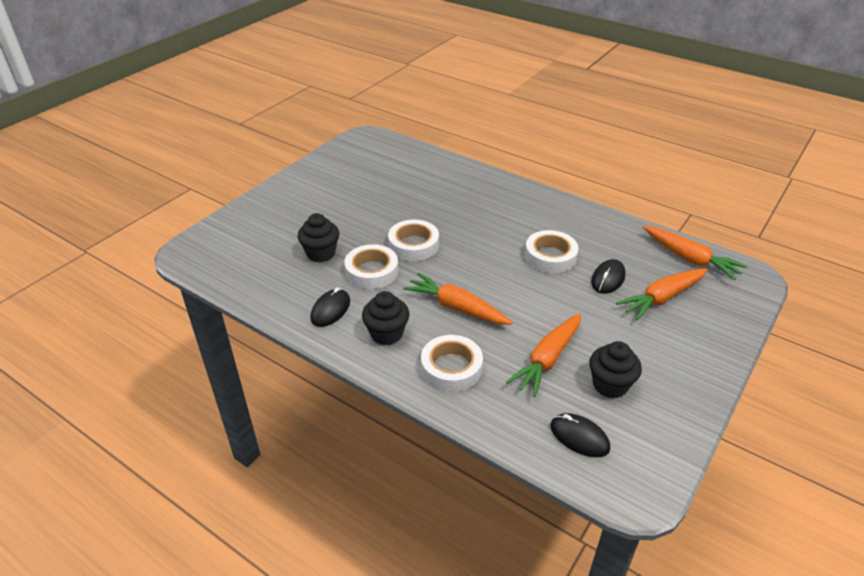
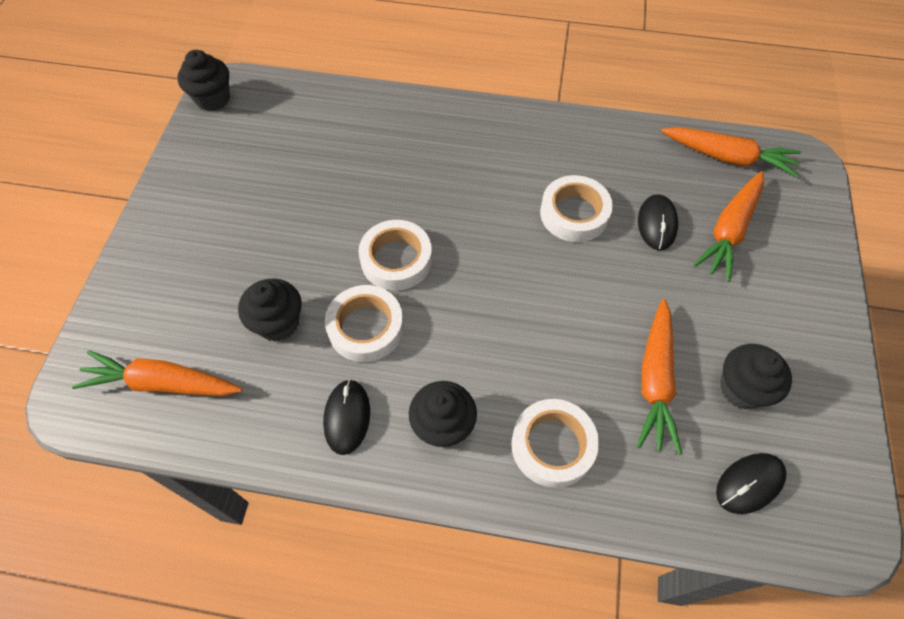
camera: 25 degrees left, 20 degrees up
(354, 140) = (213, 99): none -> black cupcake
(457, 307) = (507, 343): orange carrot -> orange carrot (162, 383)
(579, 437) = (749, 483): black mouse -> black mouse turned 45 degrees counterclockwise

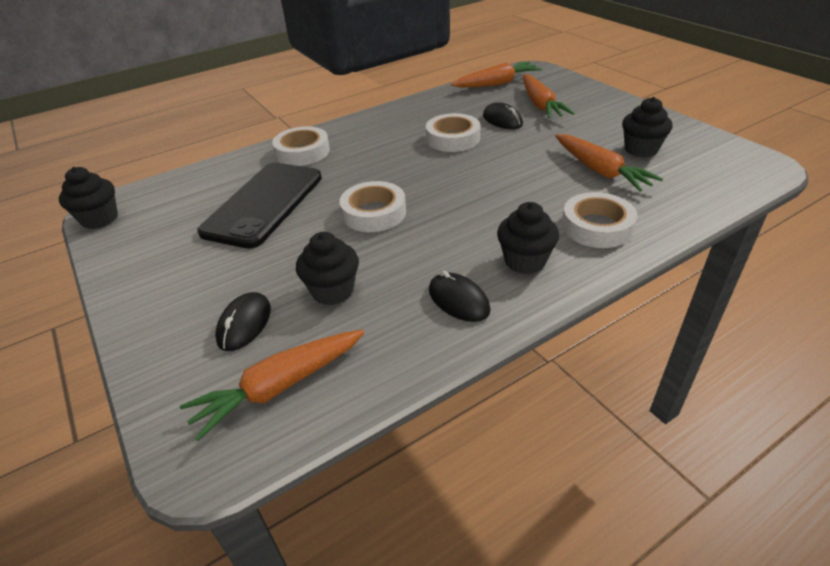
camera: 40 degrees left, 20 degrees down
(330, 175) = (264, 204): none -> black phone
(366, 327) = (402, 253): white tape -> white tape (302, 152)
(749, 483) = (703, 177): black mouse -> black mouse (244, 324)

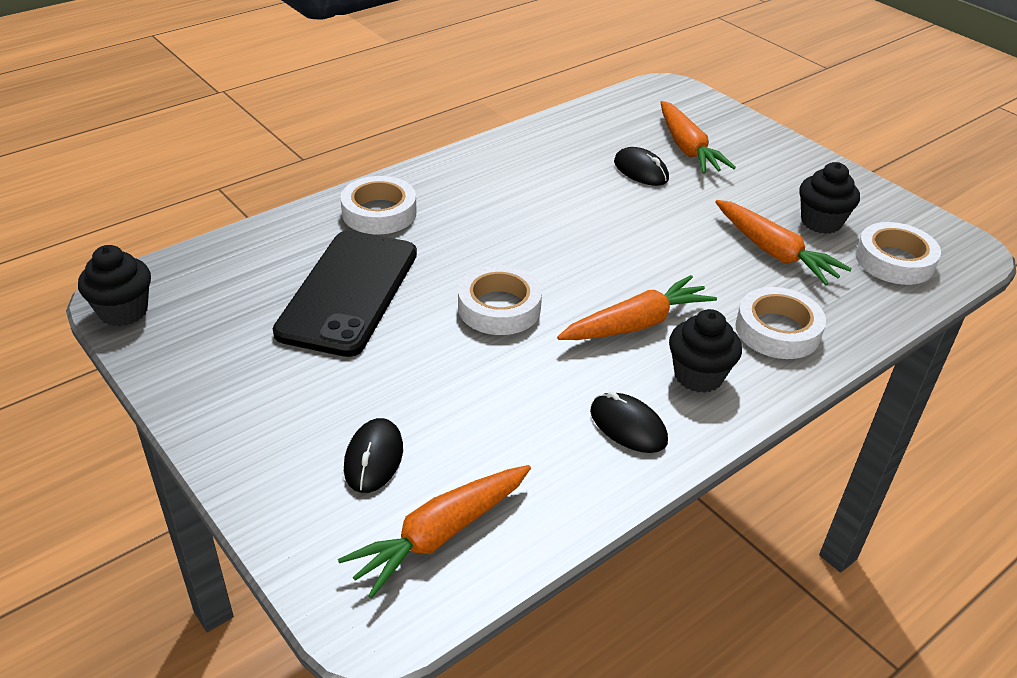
camera: 10 degrees left, 0 degrees up
(332, 291) = (472, 415): black cupcake -> none
(453, 138) = (580, 198): white tape -> white tape (894, 261)
(496, 83) = (624, 110): orange carrot -> orange carrot (636, 324)

